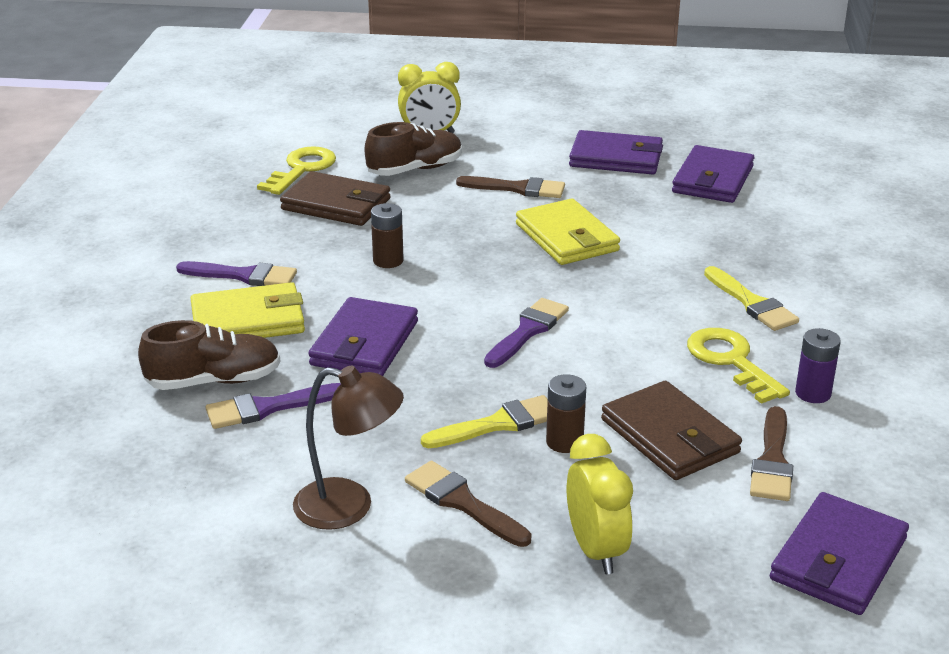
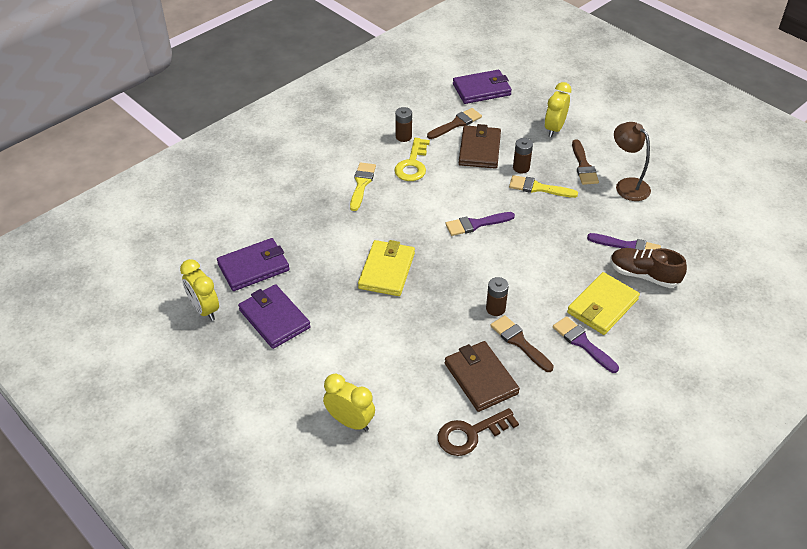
camera: 140 degrees left, 15 degrees up
(248, 320) = (602, 306): yellow wallet -> yellow wallet turned 75 degrees counterclockwise
(302, 169) = (470, 434): yellow key -> brown key
(364, 343) = (556, 258): purple wallet -> none
(415, 169) = (401, 385): brown shoe -> none
(518, 188) = (363, 326): brown brush -> brown brush (519, 342)
(693, 137) = (204, 309): none -> yellow clock
(813, 393) = (403, 136): purple battery -> brown battery

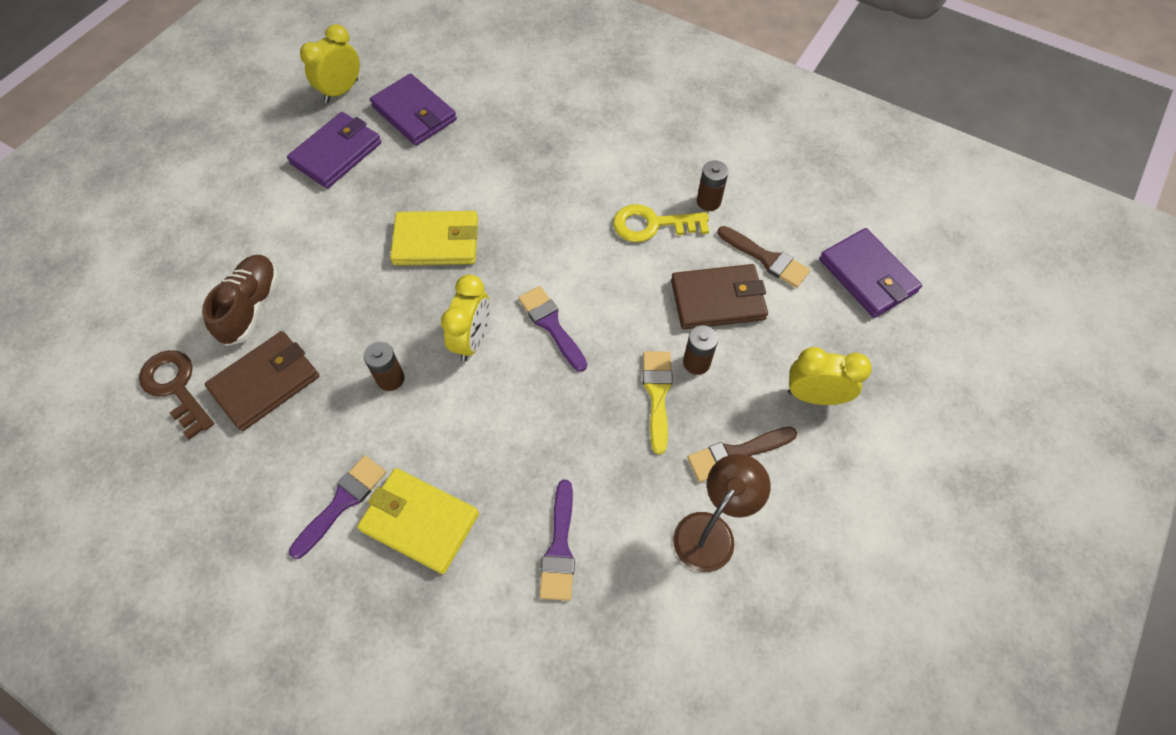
camera: 75 degrees right, 15 degrees up
(350, 421) = (191, 261): yellow clock -> yellow clock (472, 340)
(362, 184) = (592, 178): yellow brush -> none
(519, 342) = (334, 418): brown brush -> none
(644, 275) = (499, 579): brown shoe -> brown shoe (251, 307)

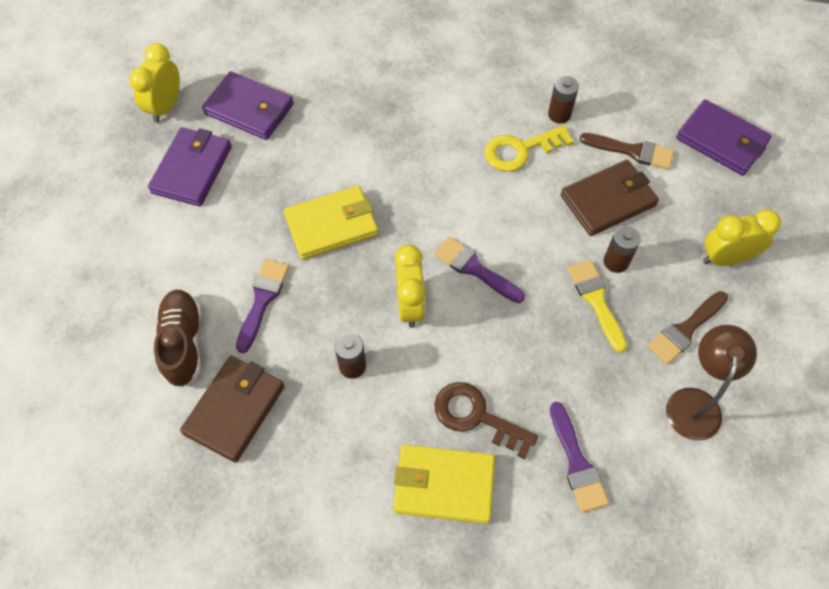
camera: 20 degrees left, 0 degrees up
(176, 387) = (148, 444): brown key -> brown key (476, 416)
(342, 502) = (364, 493): purple brush -> purple brush (262, 300)

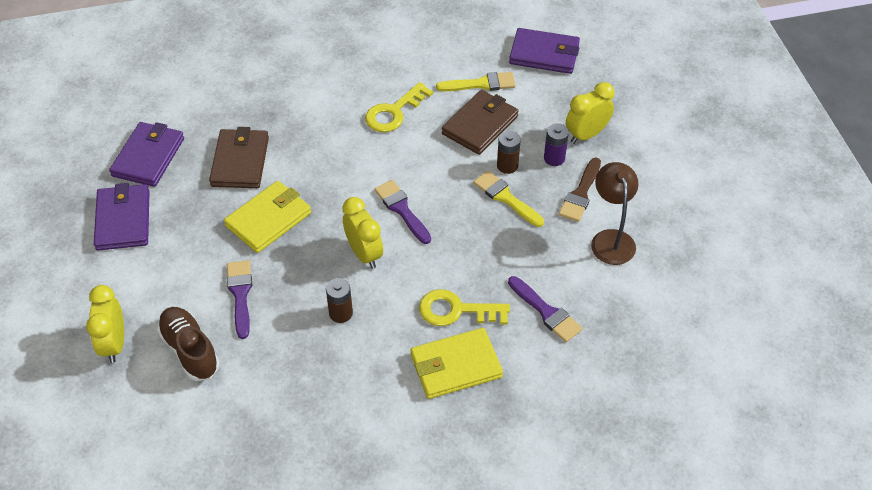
camera: 25 degrees left, 10 degrees down
(165, 107) = (70, 180): yellow clock -> yellow clock (114, 344)
(234, 409) = (261, 380): brown wallet -> brown wallet (240, 161)
(249, 109) = (148, 157): purple wallet -> purple wallet turned 75 degrees counterclockwise
(474, 269) = (401, 209): purple brush -> purple brush turned 45 degrees clockwise
(476, 416) = (456, 310): brown key -> yellow key
(559, 114) = (411, 76): brown battery -> none
(632, 151) = (481, 84): brown brush -> yellow brush
(674, 273) = (554, 158): none -> purple battery

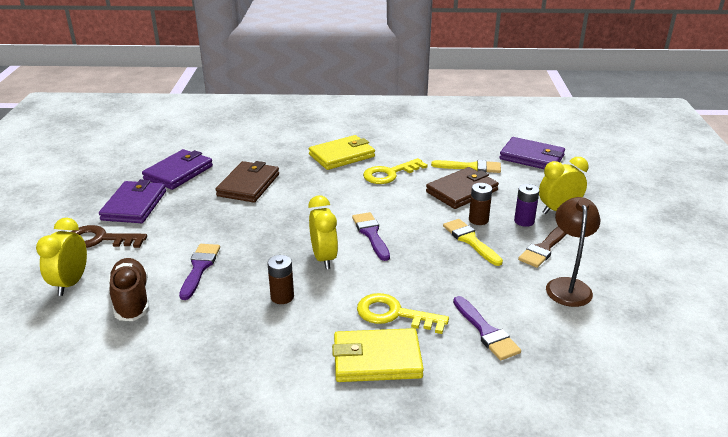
camera: 15 degrees right, 20 degrees down
(111, 278) = (100, 239): none -> brown key
(268, 219) = (252, 223): yellow wallet -> yellow wallet (342, 155)

